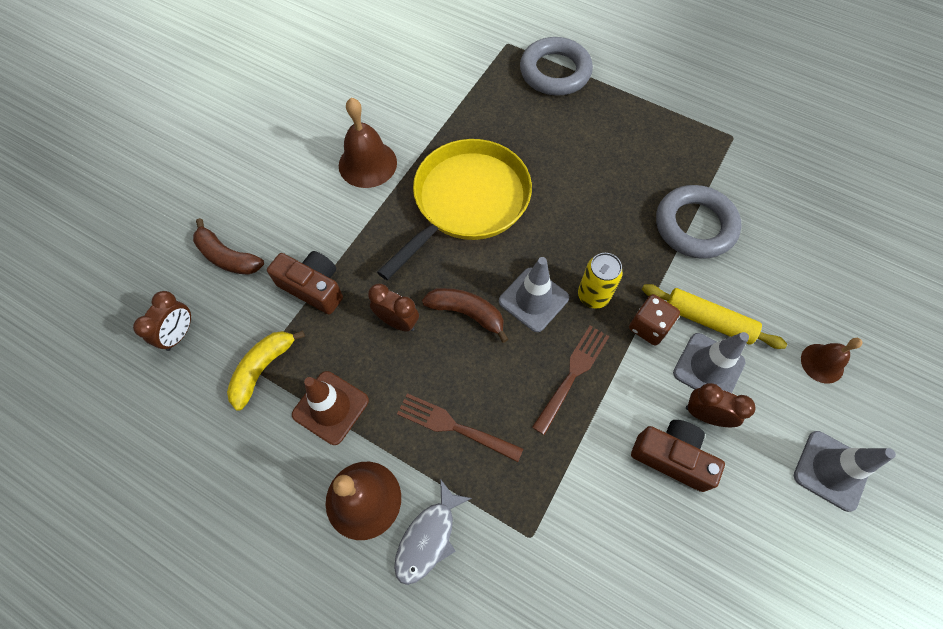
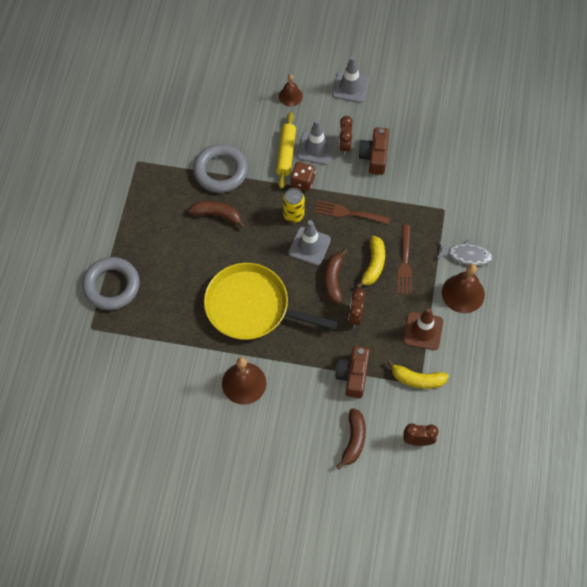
camera: 110 degrees left, 0 degrees up
(468, 377) = (373, 265): none -> yellow banana
(622, 202) = (217, 215): none -> brown banana

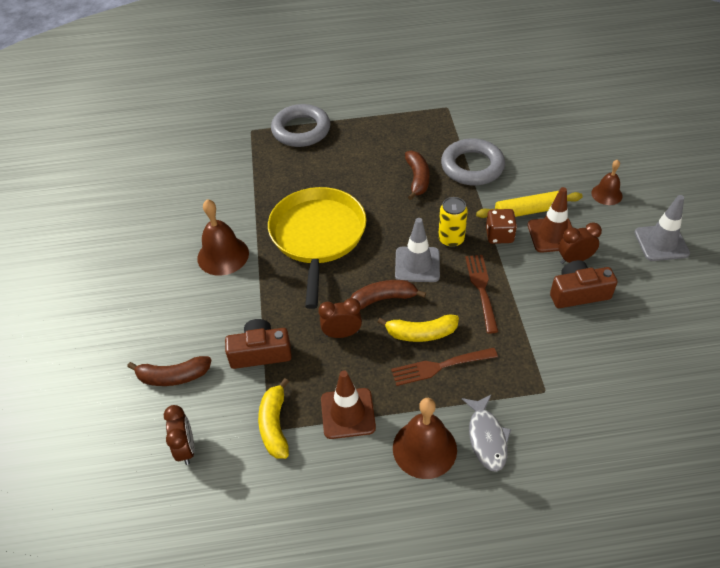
camera: 75 degrees right, 15 degrees down
(316, 148) = (552, 235): grey traffic cone -> brown traffic cone

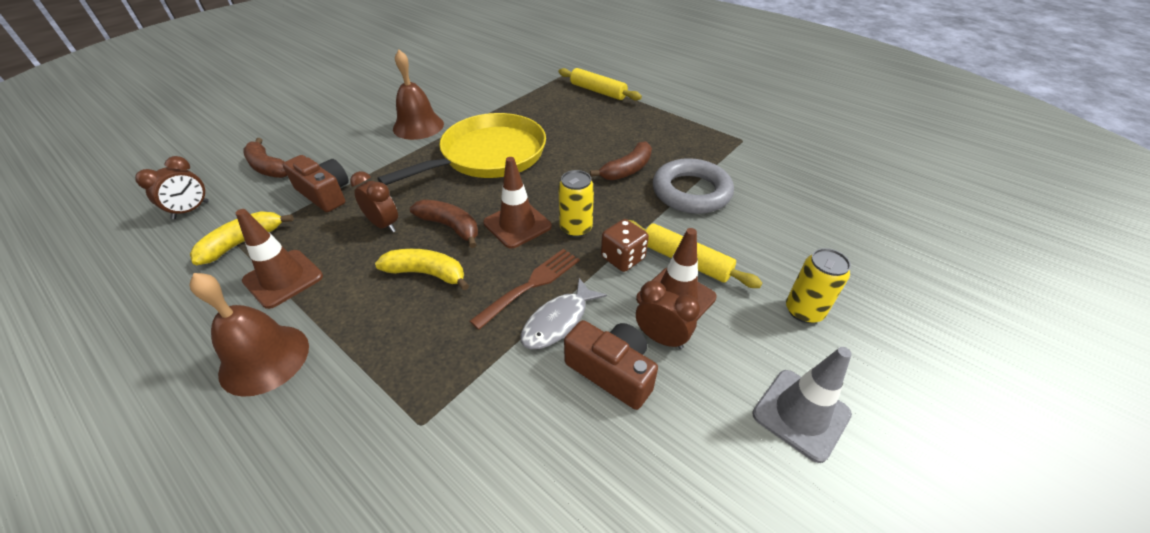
camera: 45 degrees right, 5 degrees down
(301, 130) = (598, 91): grey ring -> yellow rolling pin
(417, 264) = (517, 225): grey traffic cone -> brown traffic cone
(421, 333) = (427, 273): yellow banana -> yellow banana turned 150 degrees clockwise
(439, 366) = (392, 310): brown fork -> none
(486, 438) = (309, 406): grey fish -> grey fish (558, 322)
(606, 194) = (804, 311): brown bell -> yellow can

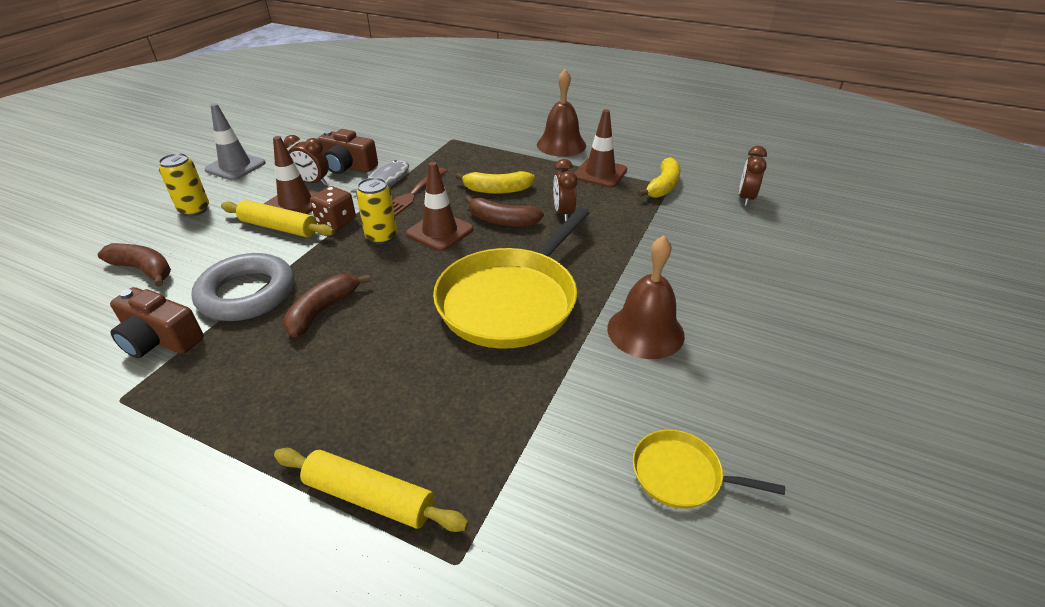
camera: 165 degrees right, 5 degrees down
(268, 167) = (747, 243): brown banana -> brown banana (144, 270)
(325, 194) = (650, 228): brown camera -> brown camera (160, 339)
(384, 225) = (563, 213): brown clock -> brown clock turned 60 degrees clockwise
(461, 80) = (681, 474): none -> yellow pan

